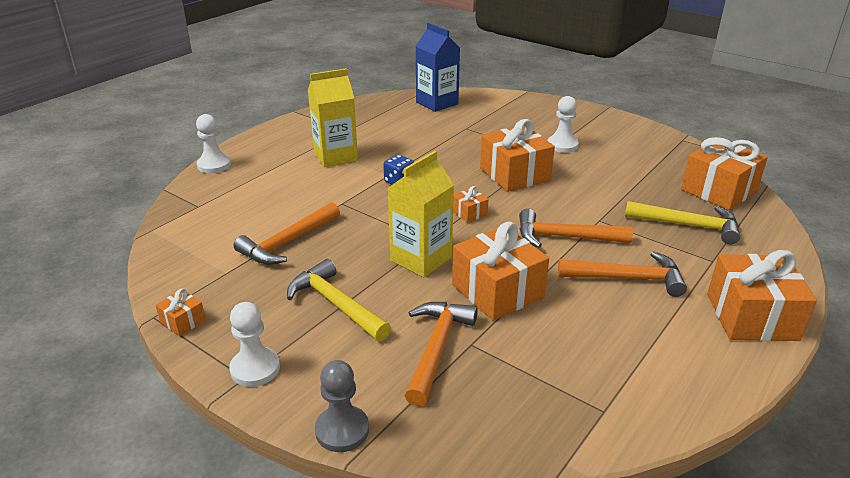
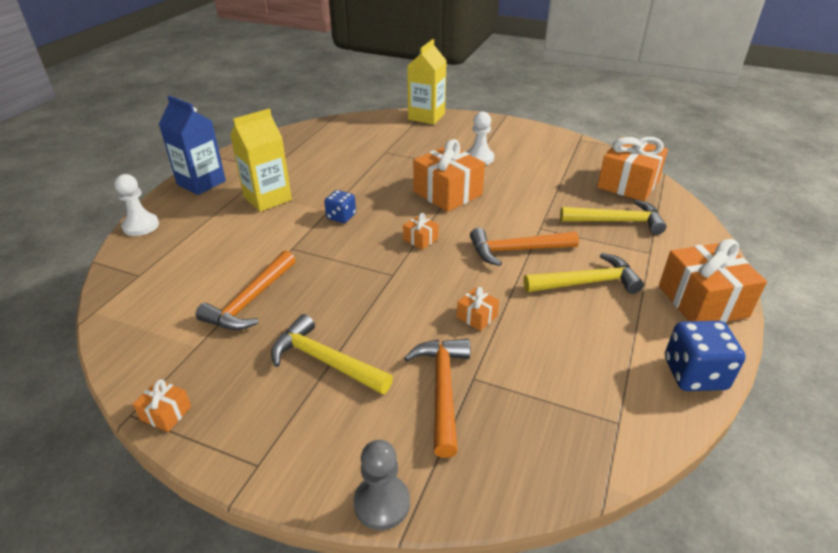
camera: 15 degrees left, 5 degrees up
(255, 368) = (265, 452): white pawn -> none
(421, 259) = (392, 295): yellow carton -> yellow carton (426, 116)
(437, 103) = (348, 129): blue carton -> blue carton (201, 183)
(497, 291) = (477, 317): orange gift -> orange gift, size x0.45
(627, 278) = (586, 282): orange hammer -> yellow hammer
(709, 383) = (694, 374): none -> blue dice

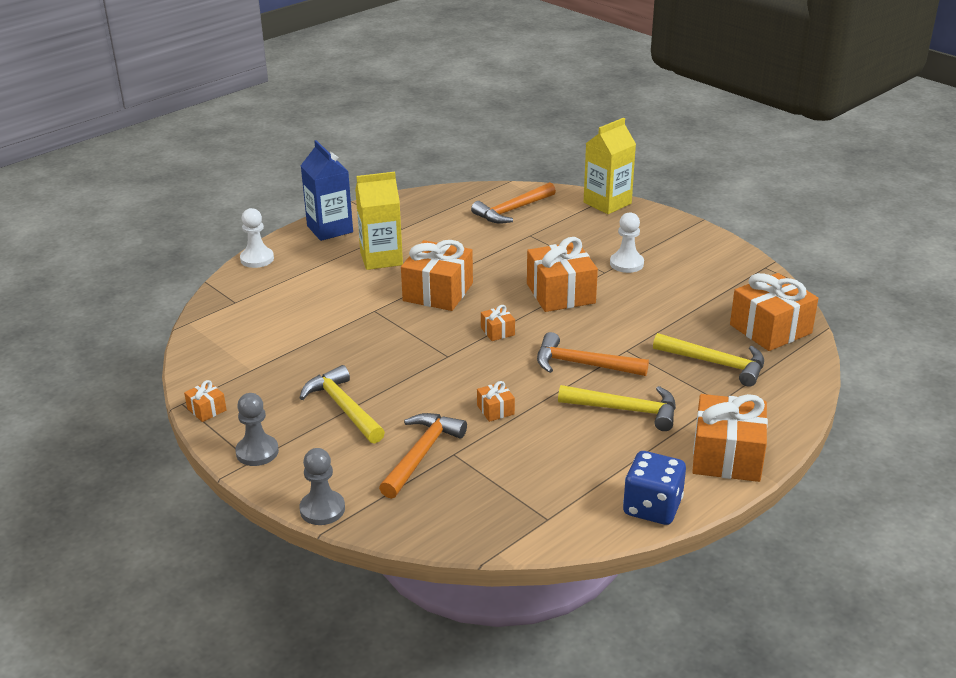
camera: 25 degrees right, 5 degrees down
(251, 301) = (313, 346): orange hammer -> orange hammer (512, 210)
(258, 450) = (257, 452): none -> grey pawn
(341, 216) = (438, 292): blue dice -> orange gift

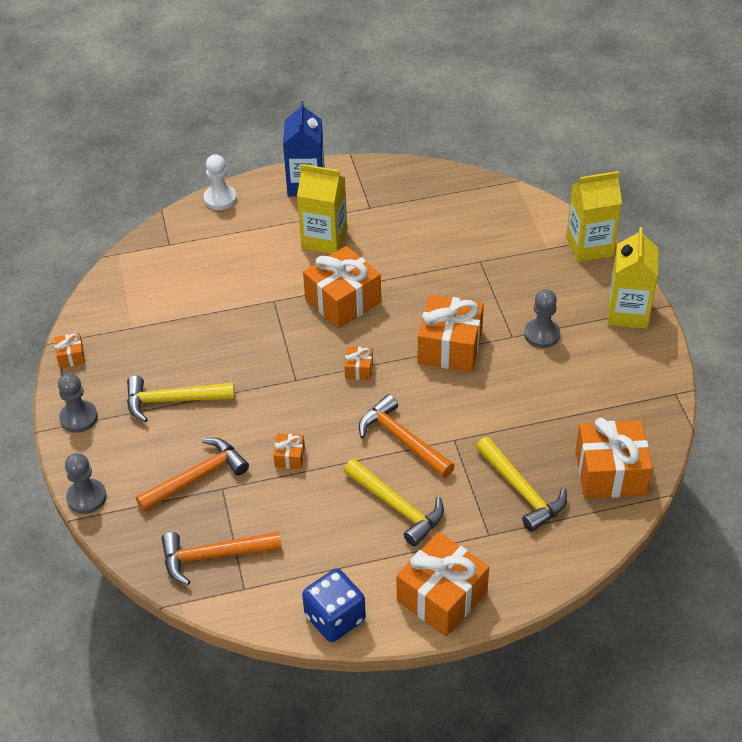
camera: 30 degrees right, 15 degrees up
(343, 408) = (173, 400): yellow hammer -> yellow hammer turned 90 degrees counterclockwise
(512, 210) = (489, 222): orange hammer -> orange hammer (214, 556)
(626, 264) = (542, 334): white pawn -> grey pawn
(678, 232) = (627, 312): none -> yellow carton

